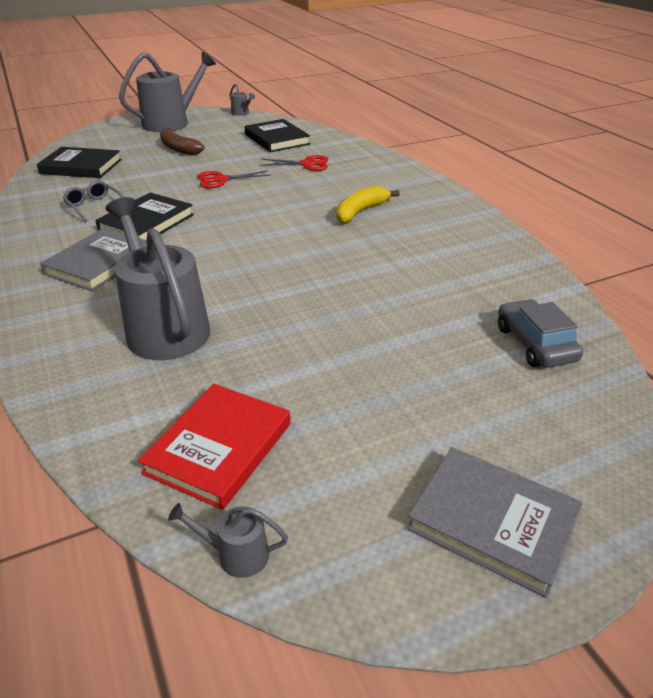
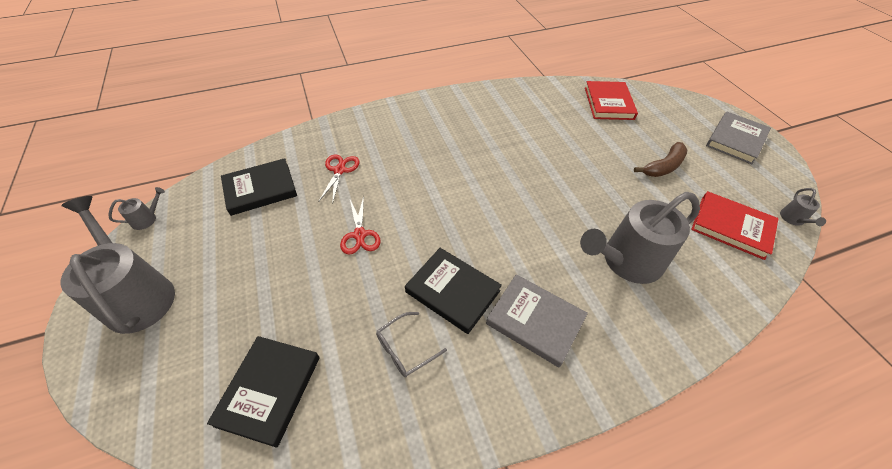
camera: 85 degrees left, 15 degrees up
(179, 149) = (249, 279): brown banana -> brown banana (663, 166)
(360, 211) = (448, 146): yellow banana -> none
(535, 344) = (608, 103): grey car -> red book

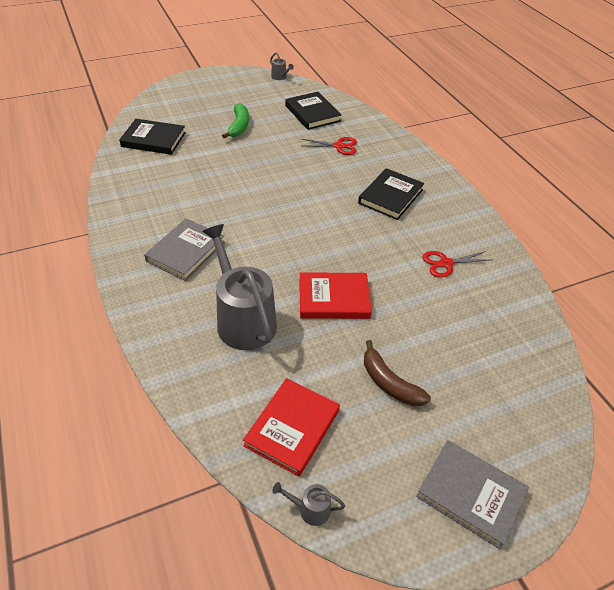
camera: 85 degrees right, 5 degrees down
(138, 296) = (221, 87): grey watering can -> none
(265, 269) = (239, 126): none -> green banana
(360, 235) = (270, 162): red scissors -> red scissors (446, 263)
(404, 349) = (171, 188): grey glasses -> none
(452, 291) = (216, 209): black book -> black book (390, 196)
(608, 103) = (510, 349): red book -> red book (334, 298)

